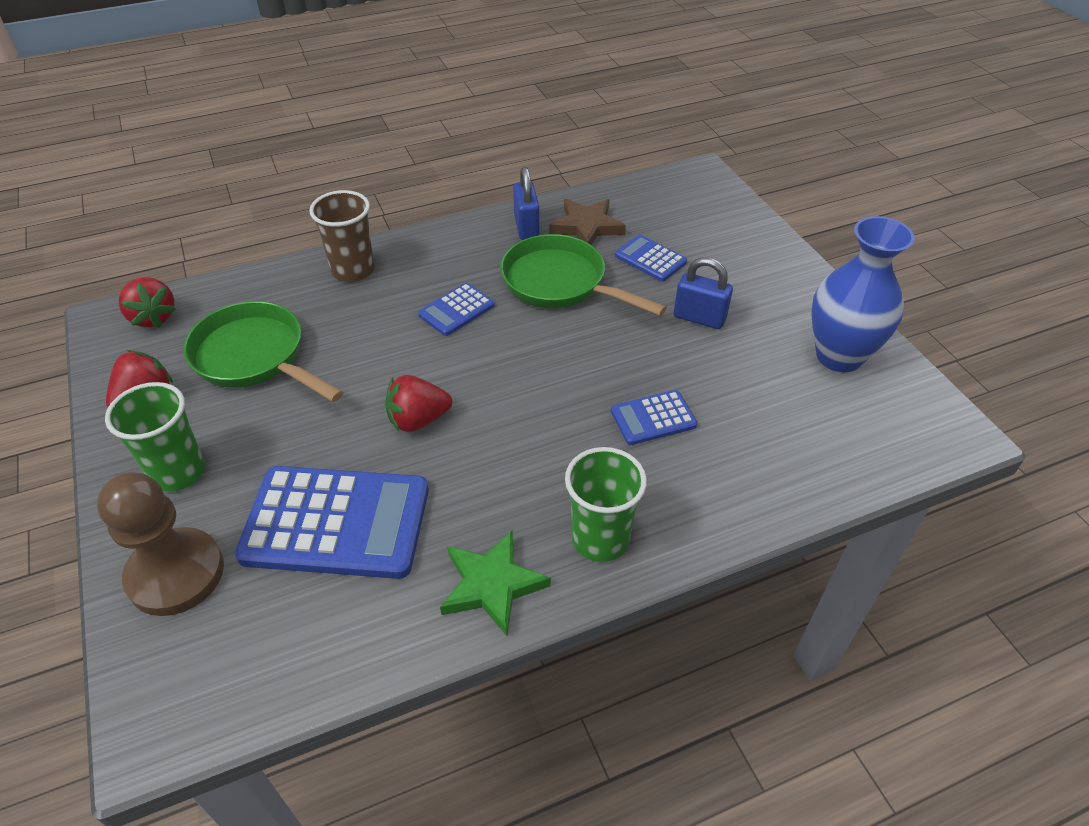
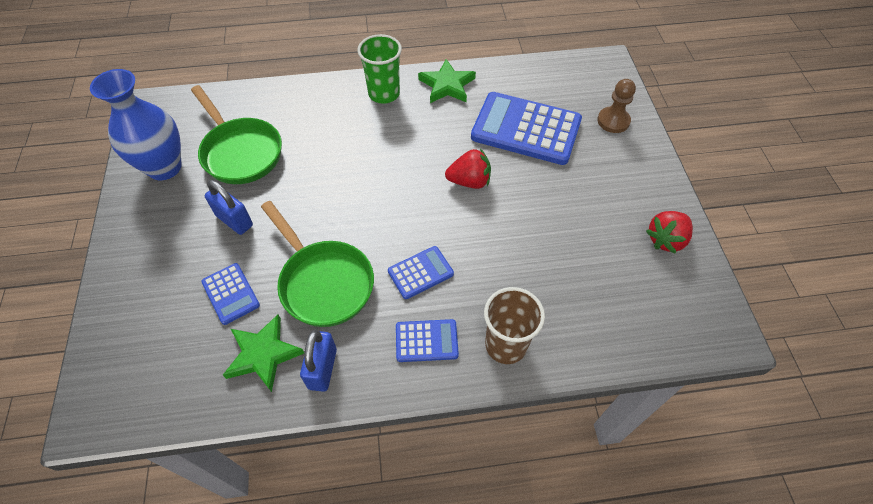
camera: 165 degrees left, 10 degrees up
(153, 317) = (686, 326): red strawberry -> none
(176, 574) = (613, 121): brown pawn -> brown pawn, size x0.63
(178, 472) = (626, 178): green cup -> none
(255, 357) = (588, 260): green pan -> green pan (240, 152)
(586, 227) = (263, 354): brown star -> green star
(653, 418) = (317, 151): blue calculator -> blue calculator (426, 341)

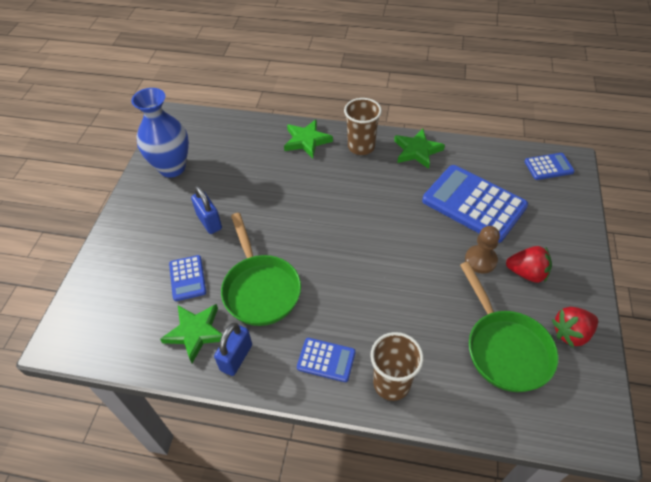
camera: 20 degrees right, 5 degrees down
(240, 152) = (231, 169): green pan -> green pan (505, 348)
(319, 100) = (306, 141): none -> green star
(384, 94) = (361, 147): green cup -> brown cup
(420, 272) = (340, 302): blue calculator -> blue calculator (548, 167)
(469, 181) = (408, 237): red strawberry -> red strawberry (527, 273)
(613, 121) = (557, 215): brown pawn -> brown pawn (480, 260)

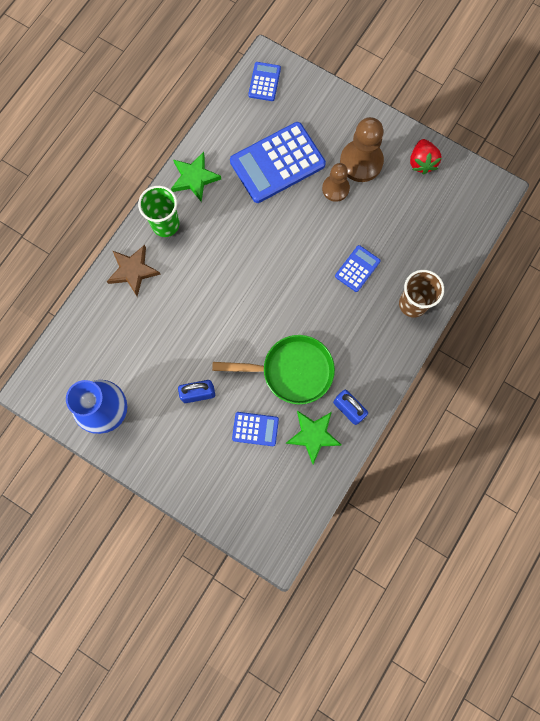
camera: 70 degrees left, 25 degrees up
(306, 141) = (133, 271): green star -> brown star
(326, 360) = (376, 342): blue calculator -> blue calculator (357, 268)
(361, 147) = (165, 224): brown cup -> green cup
(505, 348) = (416, 213): green pan -> none
(527, 273) = (361, 162): red strawberry -> brown pawn

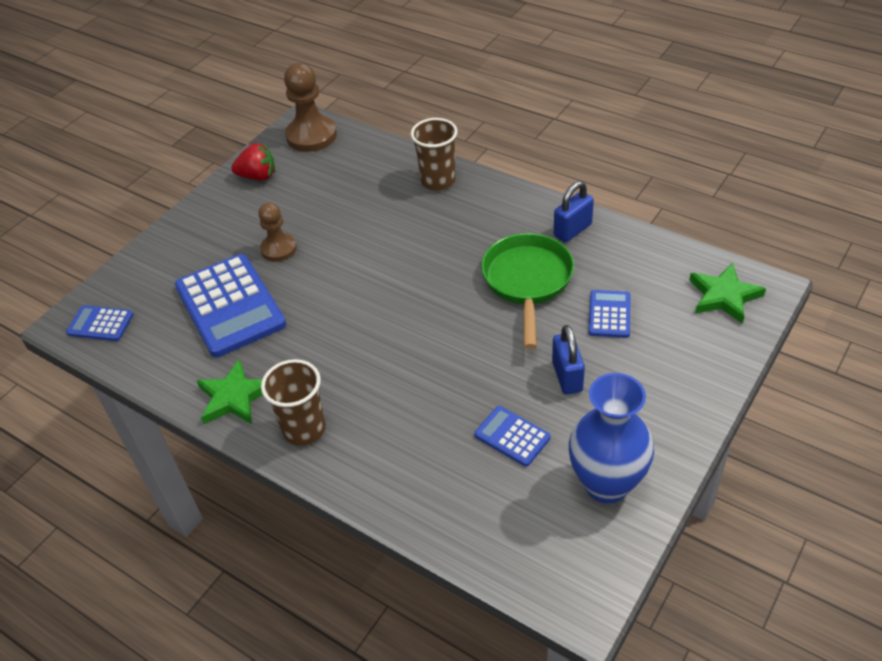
camera: 85 degrees left, 30 degrees down
(133, 271) = (377, 467): brown star -> none
(165, 224) = (304, 429): green cup -> brown cup
(313, 435) = (609, 260): green star -> green star (724, 296)
(357, 268) = (390, 227): blue calculator -> blue calculator (512, 436)
(361, 162) = (246, 227): brown pawn -> brown pawn (311, 136)

